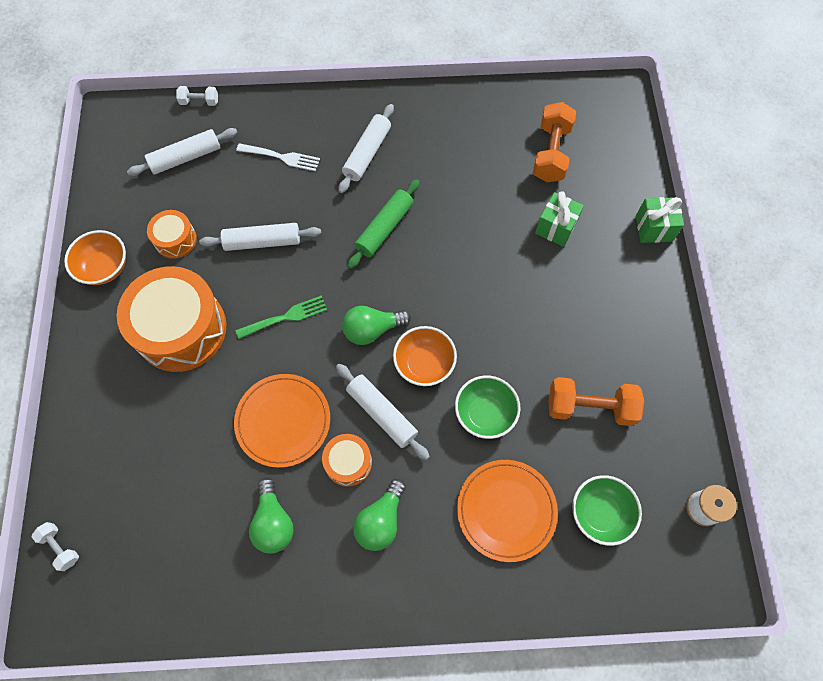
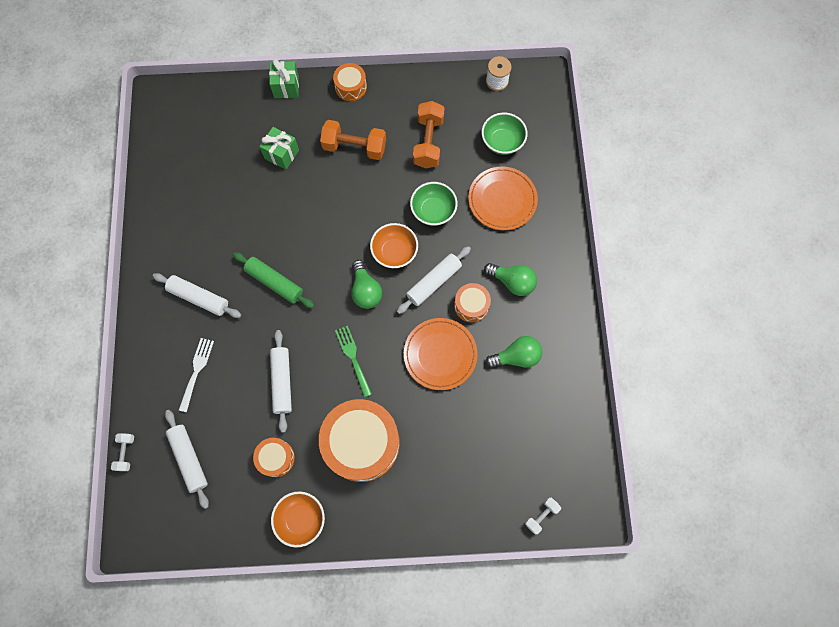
camera: 90 degrees left, 5 degrees up
(551, 153) = (211, 153): orange dumbbell -> orange dumbbell (354, 147)
(664, 305) = (351, 87): none -> orange drum

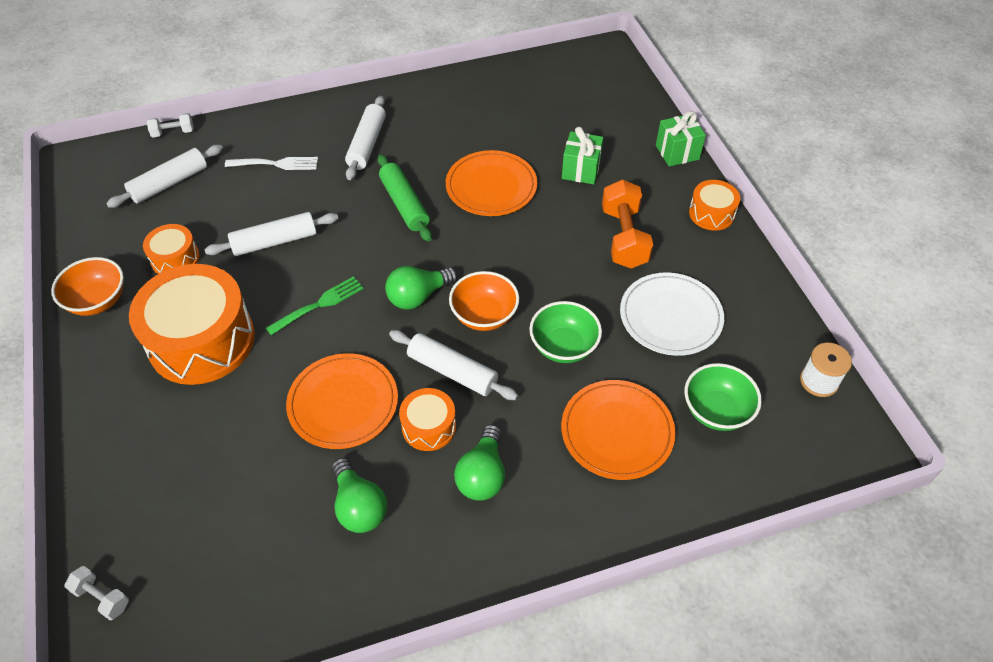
camera: 75 degrees right, 20 degrees down
(275, 282) = (404, 204): green rolling pin -> green rolling pin turned 45 degrees counterclockwise
(277, 218) = (491, 186): none -> orange plate
(428, 142) = (670, 316): orange dumbbell -> white plate

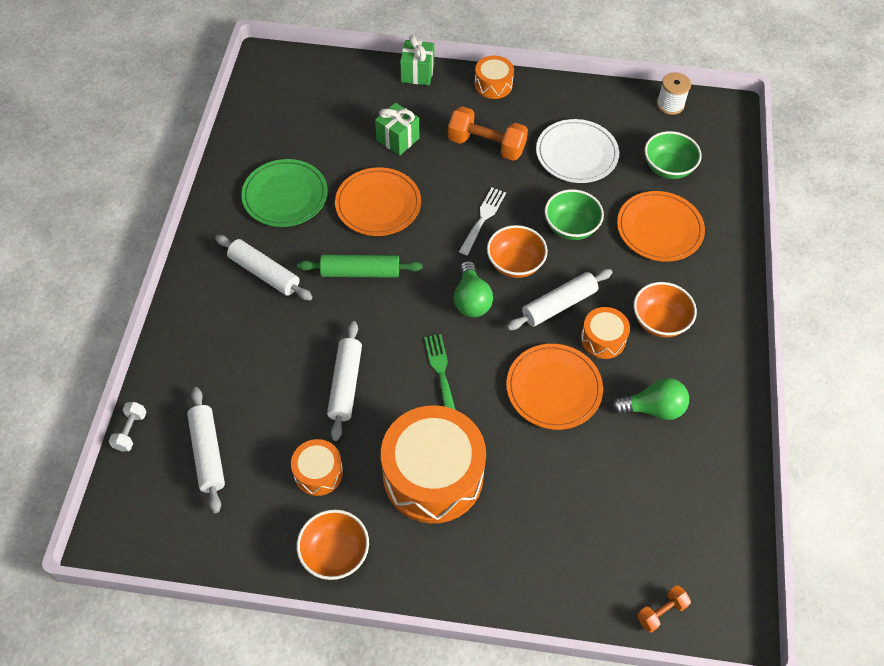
camera: 65 degrees left, 5 degrees up
(102, 597) = (661, 612): white dumbbell -> orange dumbbell
(276, 164) = (242, 353): white fork -> white fork (483, 218)
(460, 123) = (285, 196): none -> green plate
(482, 475) = (659, 321): green light bulb -> orange bowl

